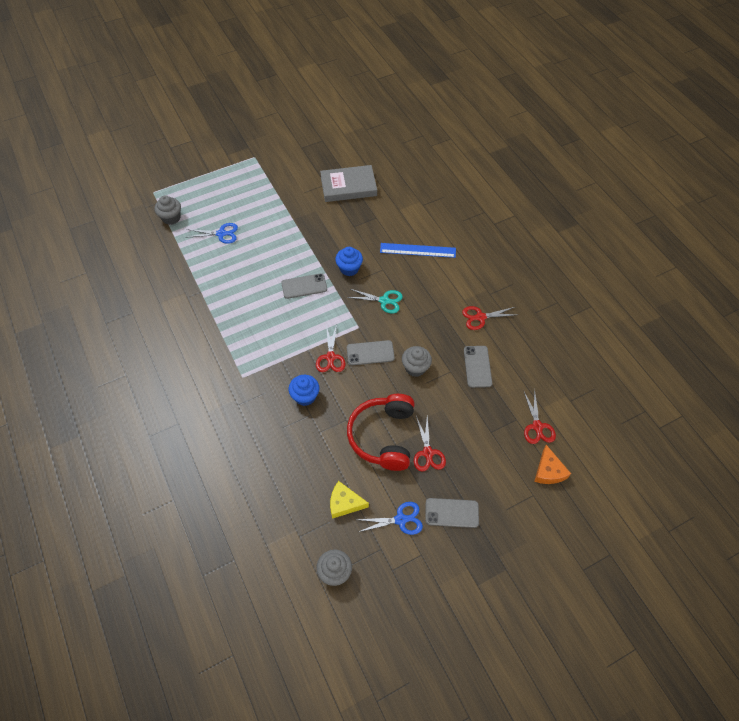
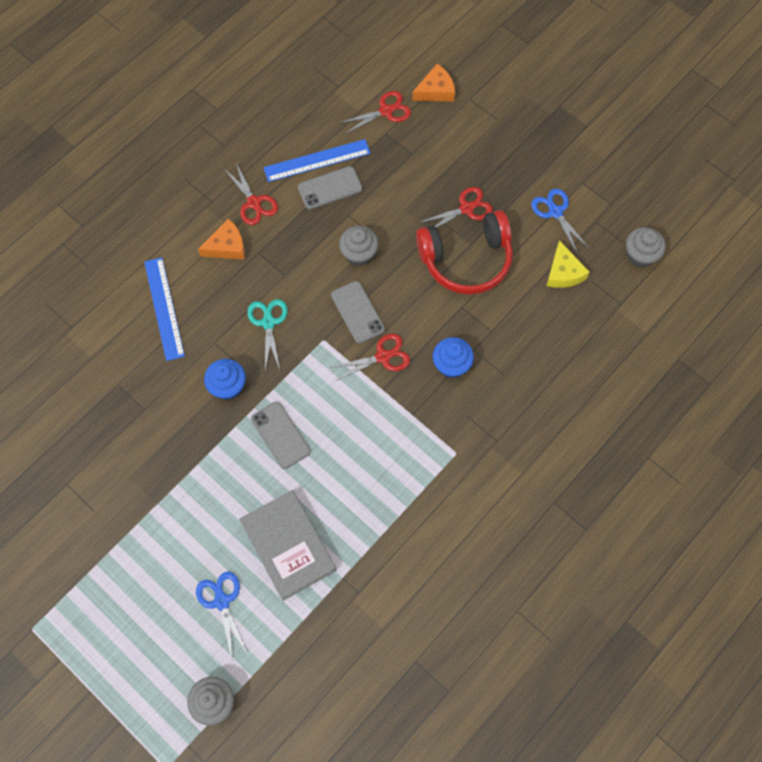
camera: 110 degrees left, 10 degrees up
(348, 186) = (62, 447): grey book -> grey book (288, 546)
(451, 293) = (227, 246): none -> orange cheese
(451, 513) = (525, 167): grey phone -> none
(504, 365) = (317, 160): none -> blue ruler

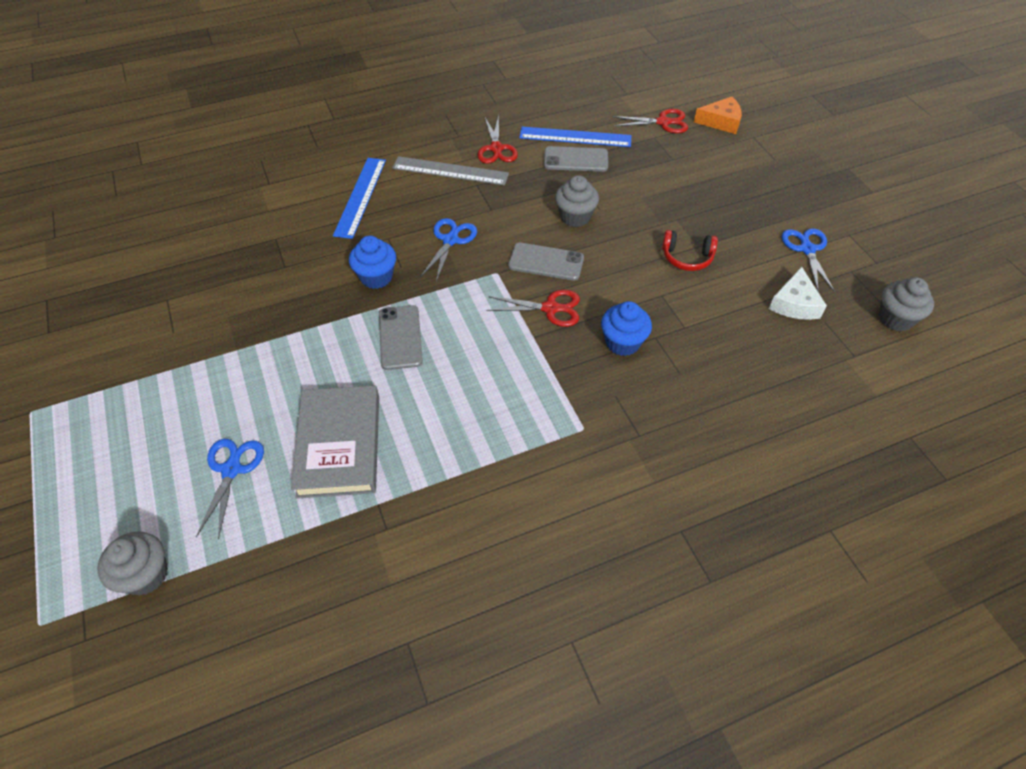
camera: 25 degrees right, 15 degrees down
(227, 246) = (450, 171): orange cheese -> grey ruler
(268, 323) = (450, 240): turquoise scissors -> blue scissors
(357, 312) = (546, 262): grey phone -> grey phone turned 75 degrees counterclockwise
(466, 208) = (708, 216): red scissors -> none
(466, 260) = (687, 257): red headphones -> red headphones, size x0.50
(563, 272) = (794, 304): yellow cheese -> white cheese

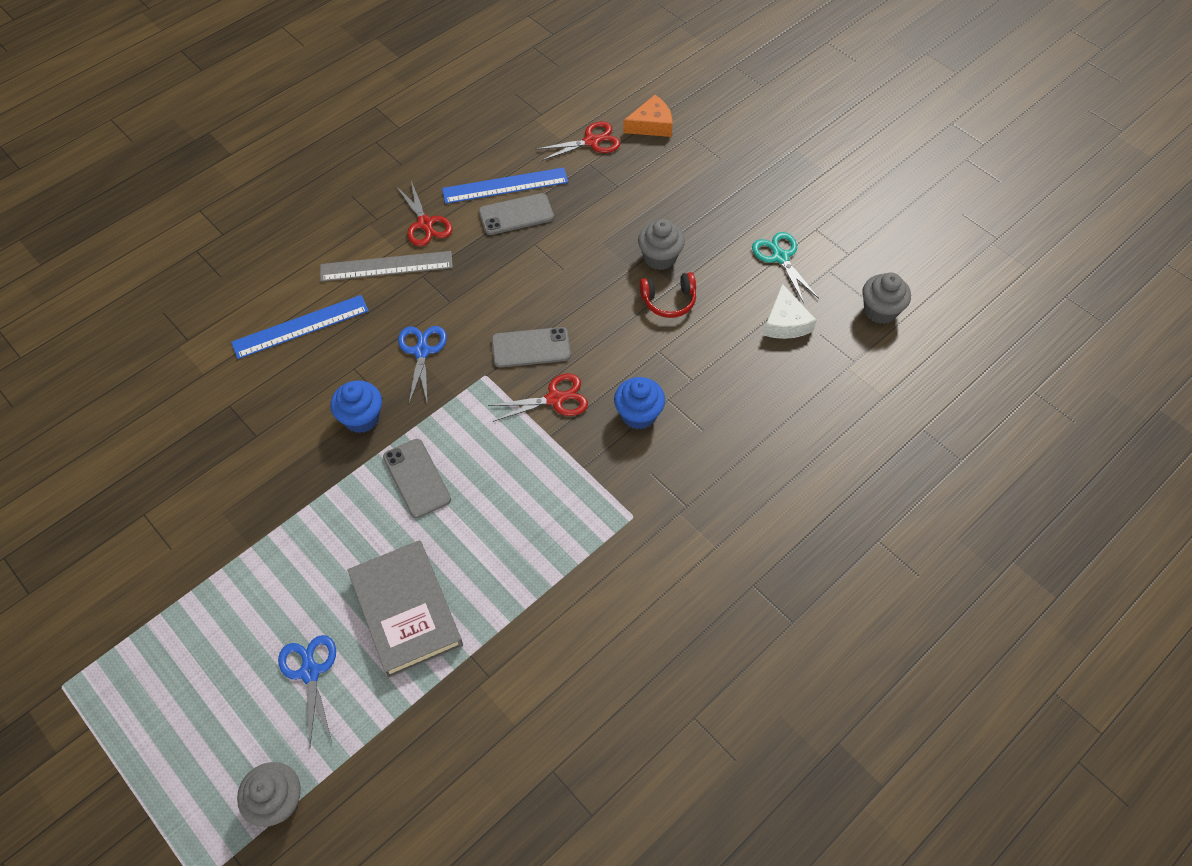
camera: 20 degrees left, 5 degrees up
(360, 197) = (300, 327): blue ruler -> blue ruler turned 75 degrees clockwise
(575, 217) = (541, 285): grey cupcake -> grey cupcake (660, 257)
(807, 249) = (780, 257): blue scissors -> turquoise scissors

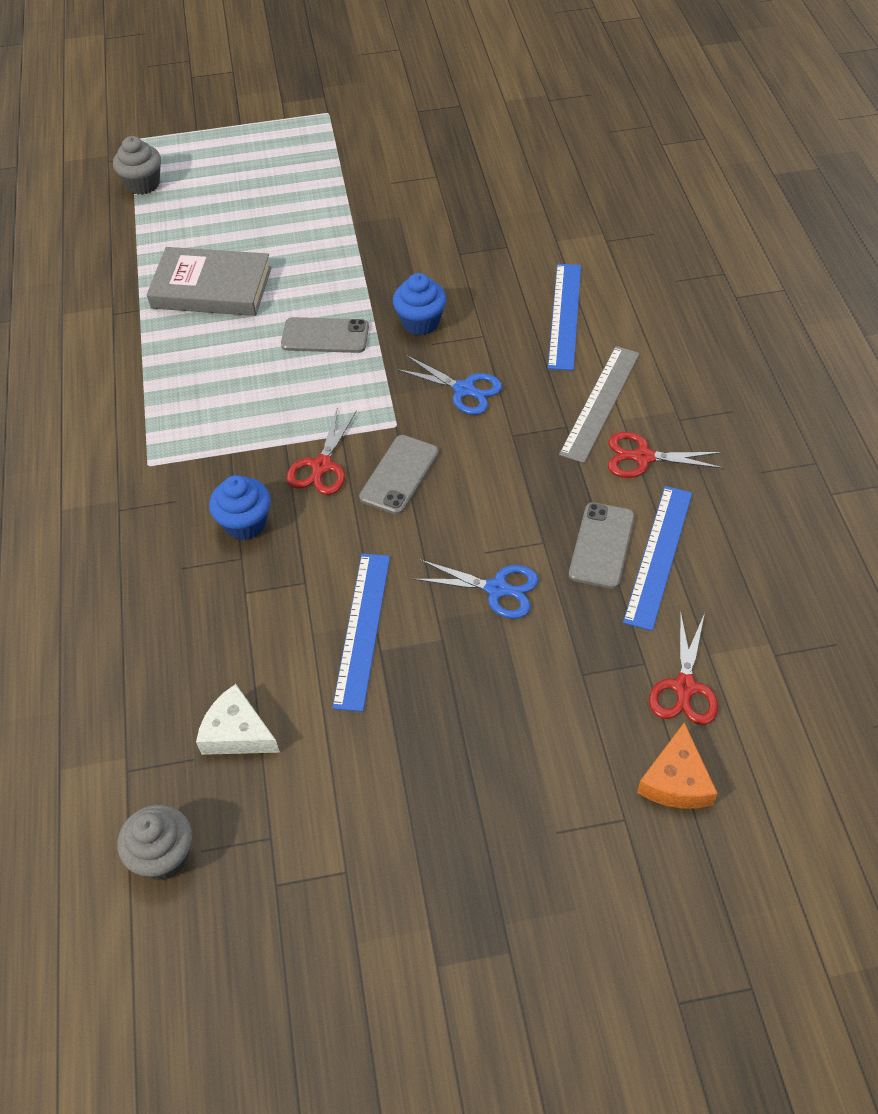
camera: 125 degrees right, 5 degrees down
(310, 672) = (216, 224): blue scissors -> blue scissors (496, 589)
(660, 257) = (431, 656): grey cupcake -> none
(669, 301) = (362, 629): red headphones -> blue ruler
(780, 257) = (332, 793): turquoise scissors -> none

